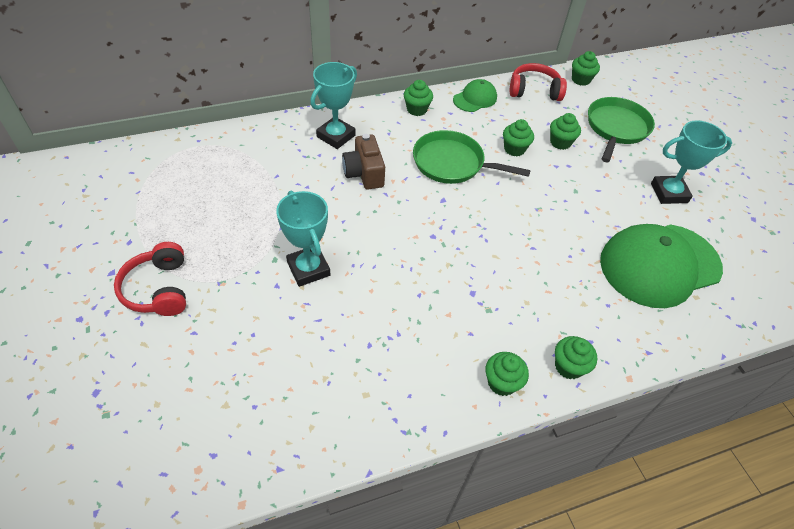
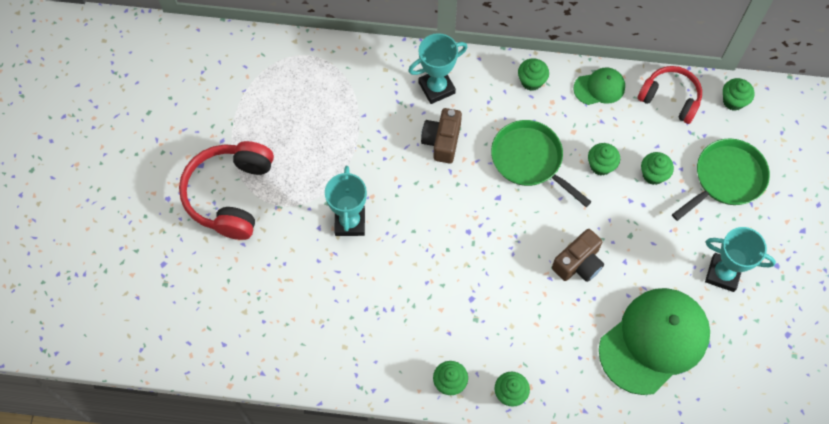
camera: 30 degrees right, 15 degrees up
(158, 289) = (230, 195): red headphones -> red headphones, size x1.54
(549, 227) = (578, 263): none -> brown camera
(659, 265) = (654, 341): green cap -> green cap turned 135 degrees clockwise

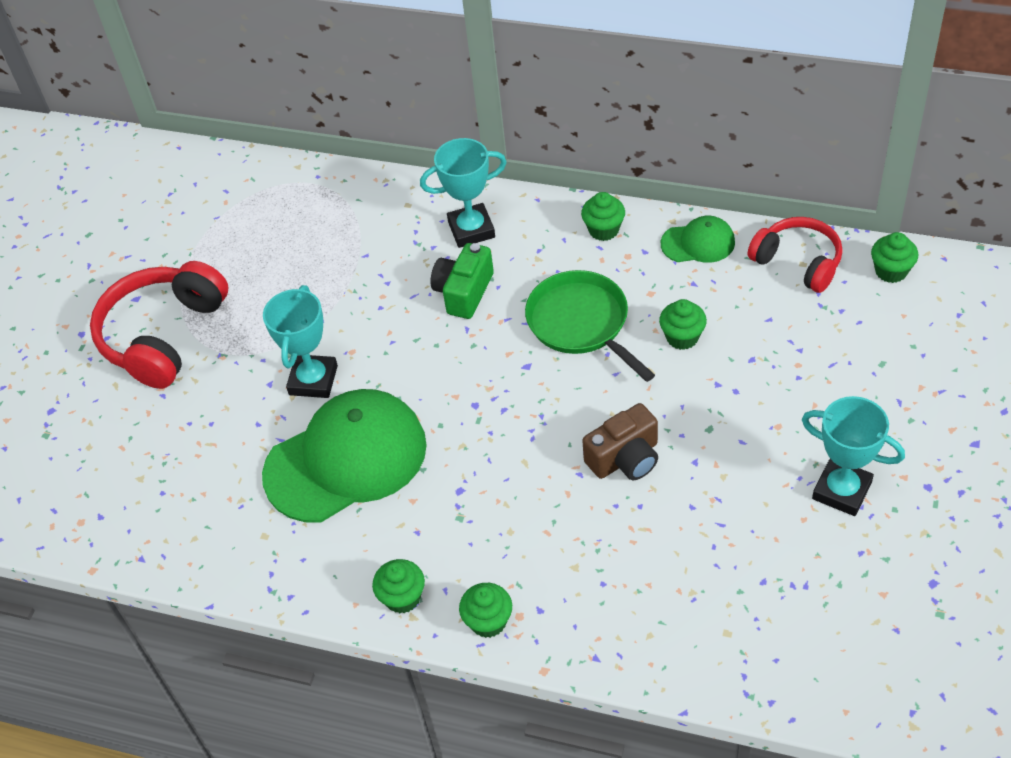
camera: 15 degrees right, 15 degrees down
(442, 141) = (464, 292): brown camera -> green camera
(653, 174) = (757, 354): green cupcake -> none
(654, 341) = (720, 572): green cap -> green cap (346, 459)
(726, 178) = (866, 366): green pan -> none

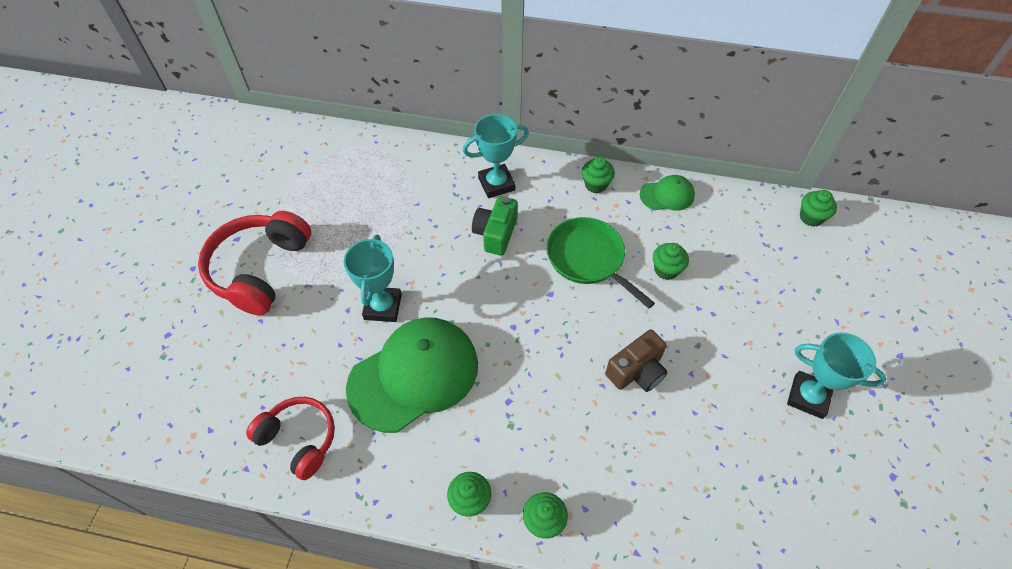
camera: 10 degrees left, 5 degrees up
(798, 262) = (742, 210): red headphones -> red headphones (299, 439)

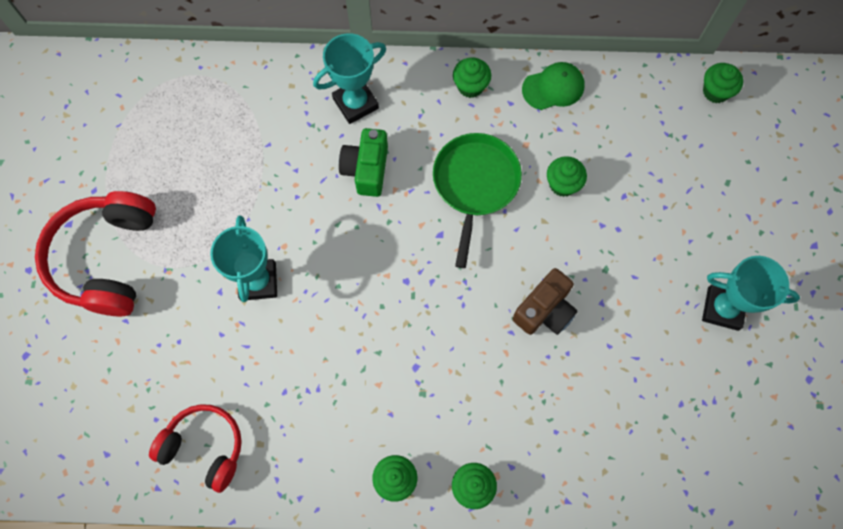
camera: 10 degrees left, 15 degrees up
(414, 375) = (310, 355): green cap -> none
(588, 258) = (475, 184): green pan -> green pan turned 60 degrees clockwise

